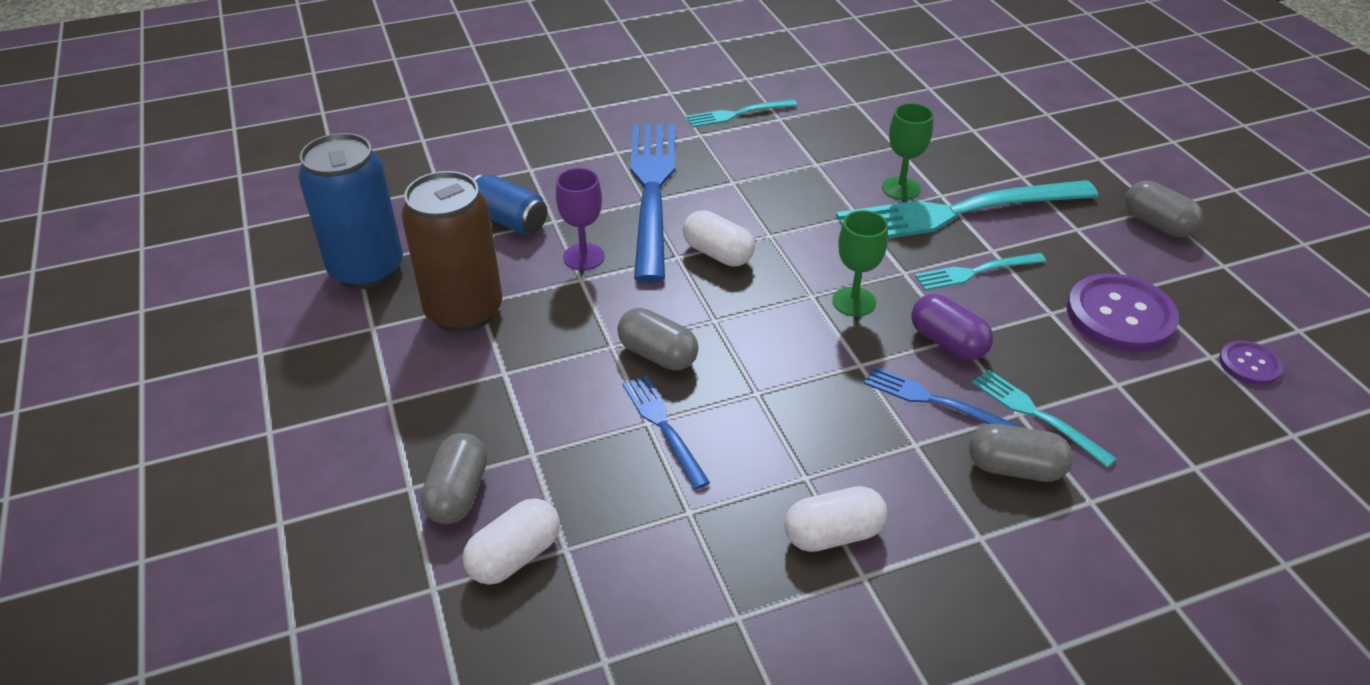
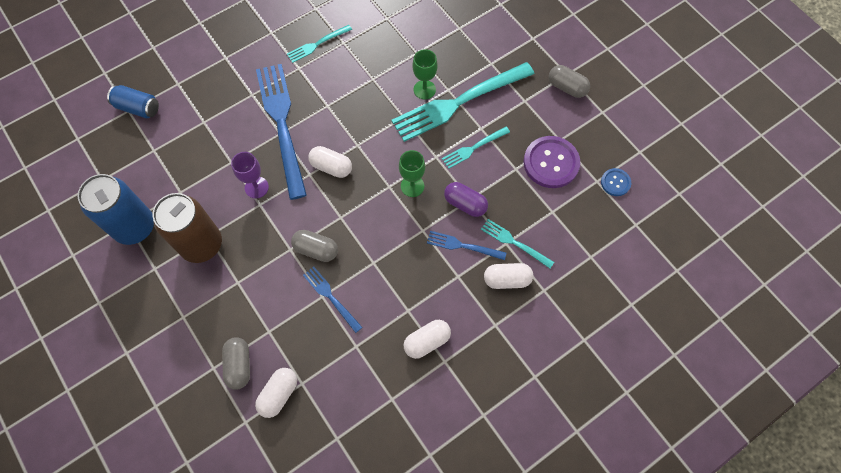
camera: 15 degrees left, 25 degrees up
(509, 220) = (204, 168): blue can -> blue can (138, 108)
(1014, 468) = (507, 279): grey capsule -> white capsule
(1249, 364) = (615, 182): purple button -> blue button

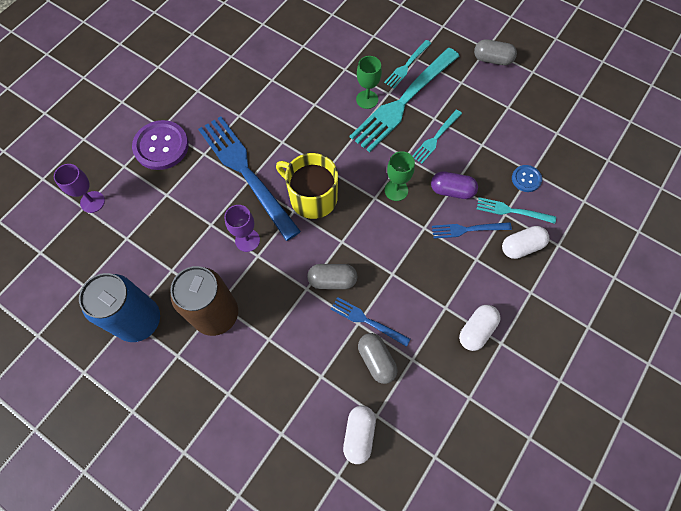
camera: 20 degrees left, 0 degrees up
(138, 108) = (92, 202): blue can -> purple goblet
(239, 365) = (306, 421): grey capsule -> grey capsule (376, 360)
(317, 44) = (247, 89): turquoise fork -> turquoise fork (406, 66)
(331, 167) = (312, 197): white capsule -> yellow mug
(551, 163) = (510, 129): purple button -> purple button (161, 146)
(615, 182) = (573, 129): blue button -> blue button (526, 179)

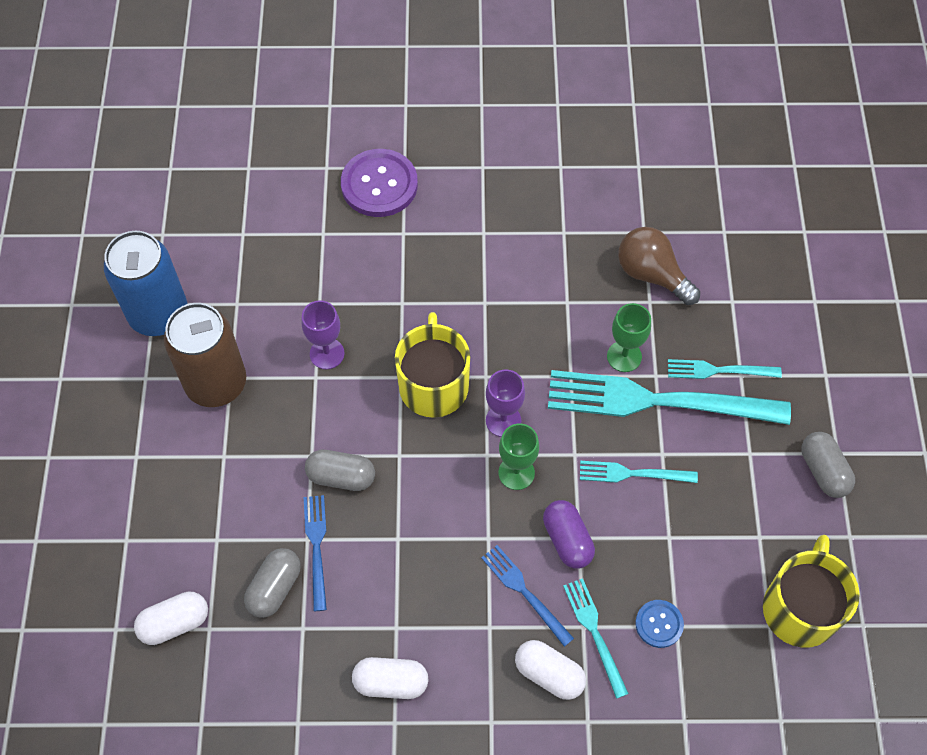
camera: 55 degrees right, 5 degrees down
(92, 202) = (261, 171): purple goblet -> purple goblet (503, 420)
(245, 171) = (413, 291): blue fork -> none
(330, 58) = (652, 275): none -> brown light bulb
(332, 280) = (341, 477): grey capsule -> grey capsule turned 45 degrees counterclockwise
(556, 114) = (800, 608): none -> yellow mug

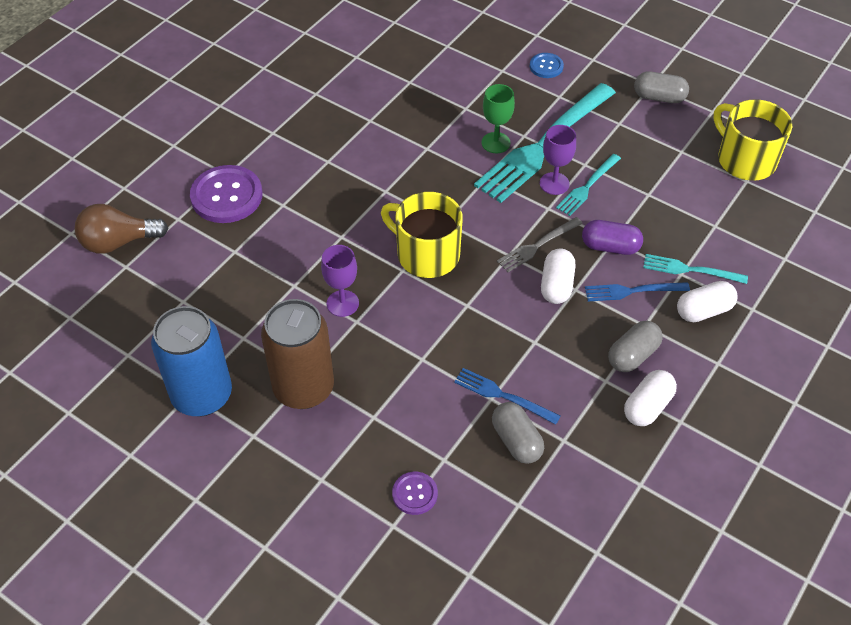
camera: 55 degrees left, 10 degrees down
(167, 538) = (414, 494): none -> purple button
(175, 623) = (495, 526): white capsule -> white capsule (556, 285)
(341, 477) = (456, 349): grey capsule -> grey capsule (633, 355)
(503, 420) = (489, 231): purple goblet -> purple goblet (554, 183)
(516, 473) = (537, 246): green goblet -> grey fork
(652, 275) = (446, 96): brown light bulb -> brown light bulb (118, 242)
(659, 624) = (707, 233): blue button -> blue button (546, 66)
(717, 370) = (547, 105): turquoise fork -> none

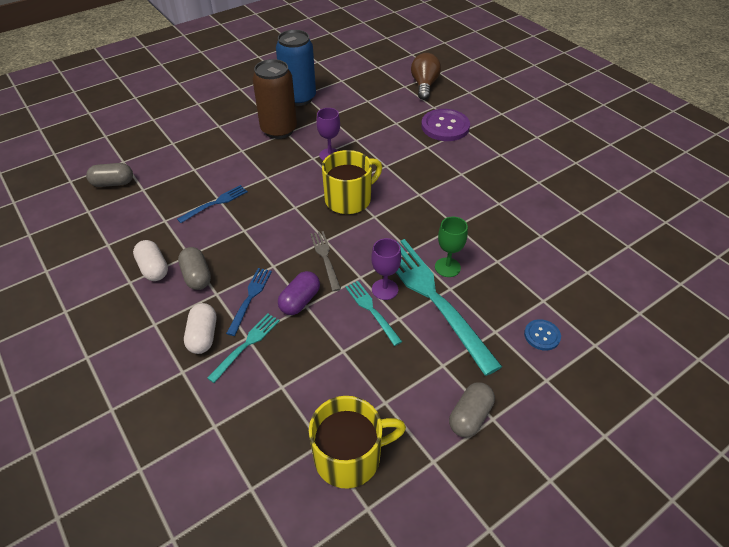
camera: 110 degrees right, 5 degrees down
(414, 494) = (183, 154): purple button -> none
(516, 441) = (181, 200): grey capsule -> grey capsule (113, 183)
(556, 285) = (283, 256): white capsule -> none

